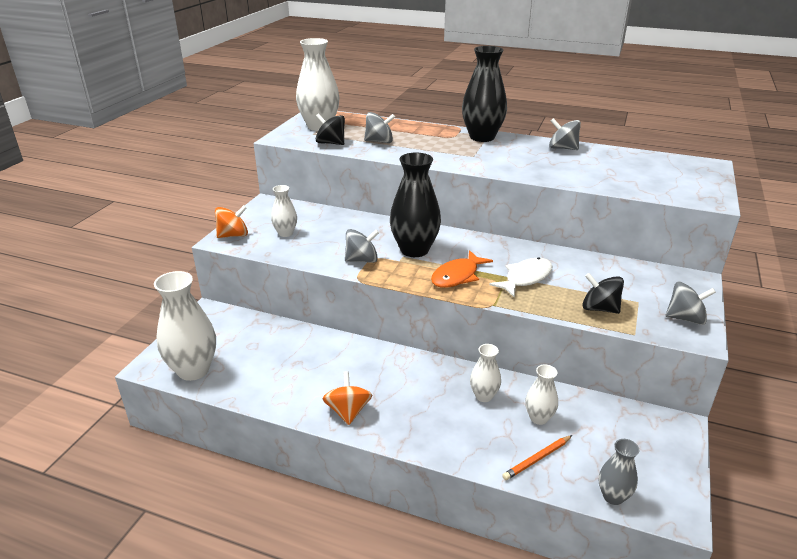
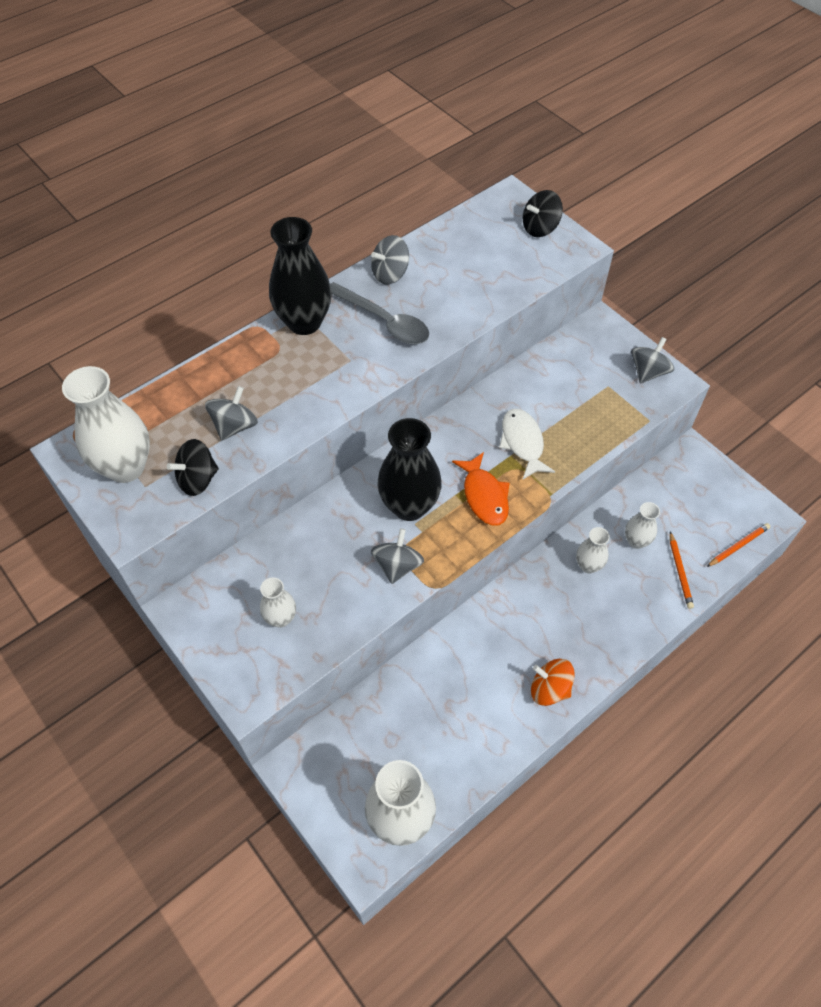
camera: 60 degrees left, 25 degrees up
(233, 235) = (244, 680): orange spinning top -> none
(520, 157) = (384, 321): none -> grey spoon
(599, 308) = (602, 419): black spinning top -> black spinning top (540, 228)
(613, 496) = (738, 546): grey vase -> orange pencil

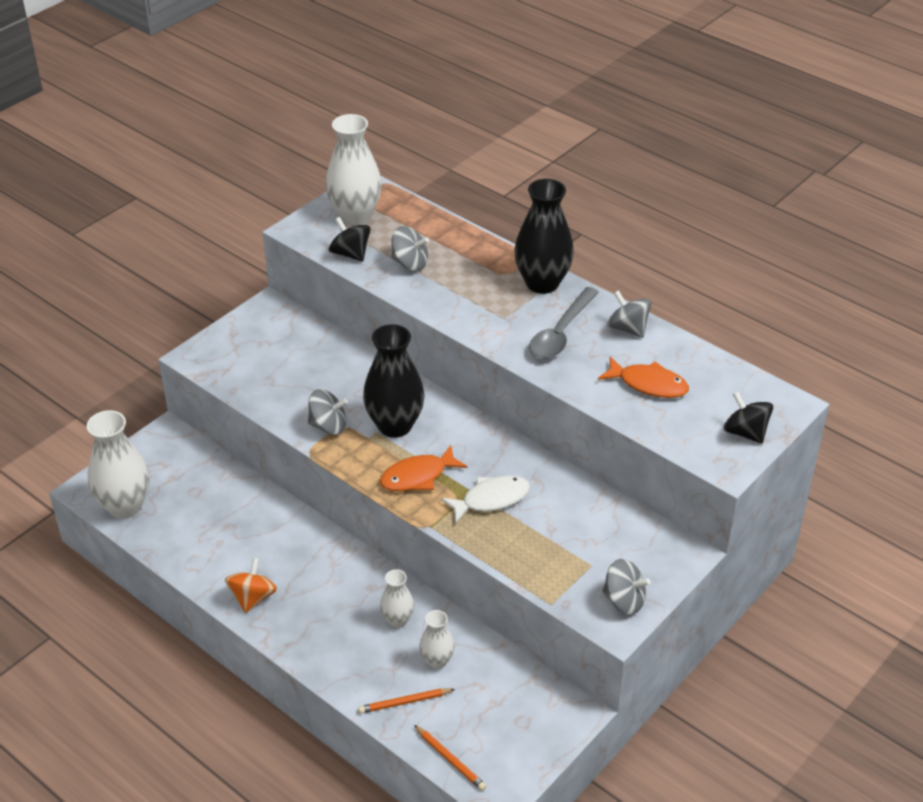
camera: 80 degrees right, 15 degrees down
(281, 618) = (266, 363): white vase -> none
(469, 274) = (648, 384): none -> orange fish

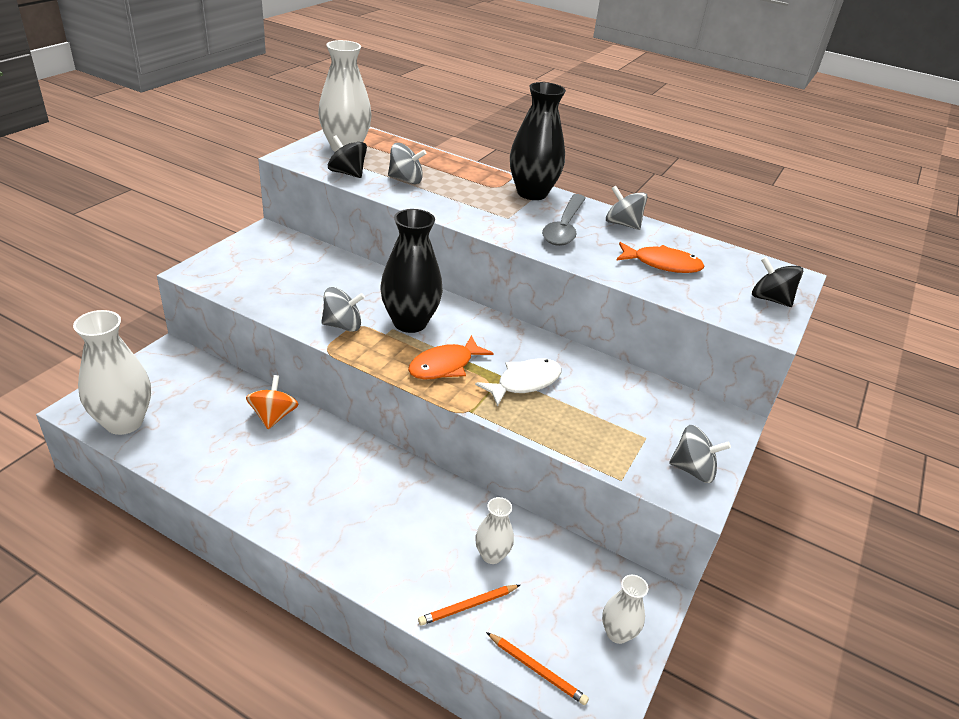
camera: 15 degrees left, 5 degrees down
(252, 598) = (276, 505): orange spinning top -> orange spinning top (273, 416)
(397, 620) = (439, 515): white vase -> white vase (617, 633)

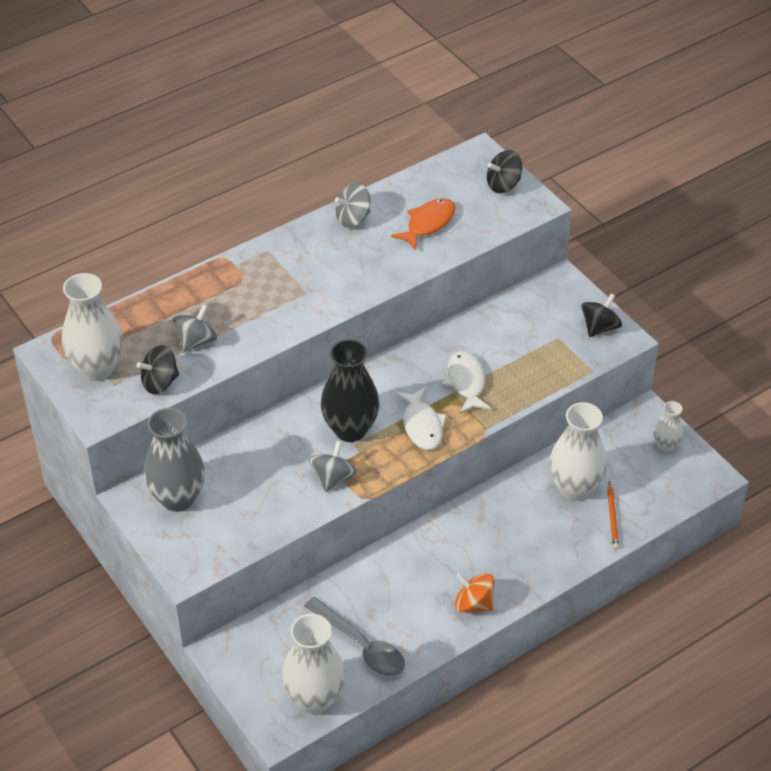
camera: 60 degrees left, 10 degrees up
(273, 416) = (357, 586): orange spinning top -> orange spinning top (474, 603)
(276, 252) = (178, 498): none -> grey vase
(445, 366) = (422, 425): orange fish -> white fish
(491, 555) = (574, 488): white vase -> white vase, size x1.88
(532, 193) = (267, 257): black vase -> none
(537, 670) = (675, 499): orange pencil -> none
(564, 227) = (341, 260): grey spoon -> grey spoon (361, 645)
(693, 470) = (599, 327): grey spinning top -> black spinning top

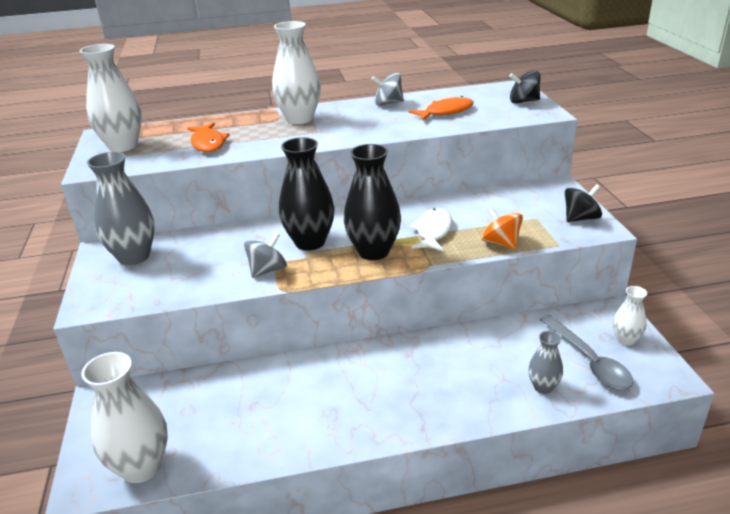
camera: 25 degrees right, 15 degrees down
(160, 382) = (156, 159): black spinning top -> none
(196, 341) = (208, 143): grey spinning top -> orange fish
(361, 645) = (222, 431): grey spoon -> grey spoon (588, 360)
(422, 425) = (373, 251): white fish -> black vase
(474, 603) = (356, 426): orange spinning top -> orange spinning top (500, 243)
(574, 488) = (514, 352): white vase -> white vase (299, 119)
(612, 517) = (543, 387): orange pencil -> grey vase

